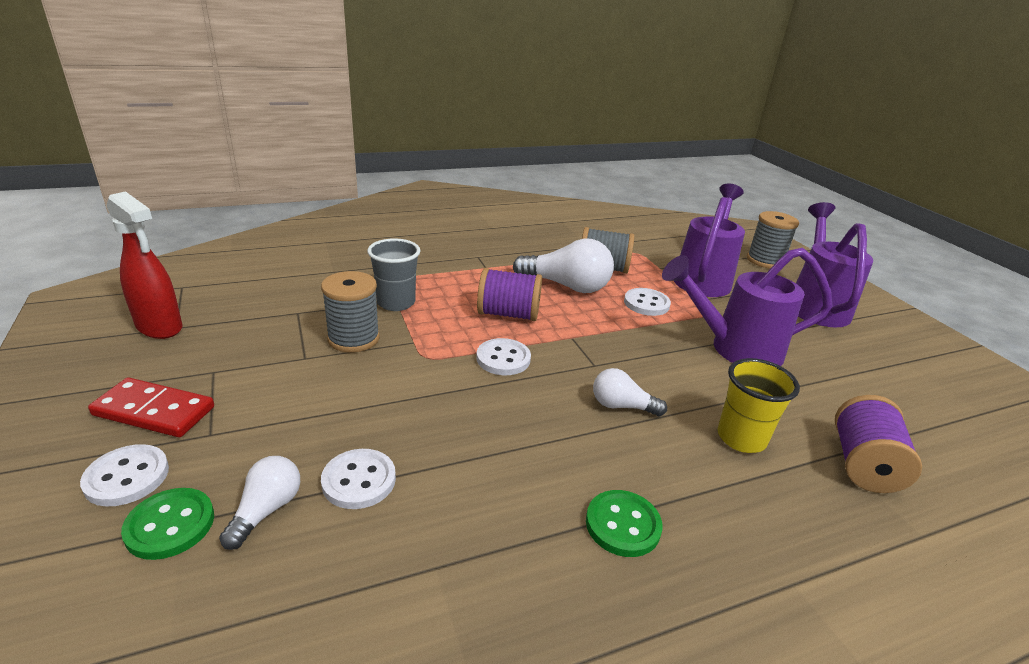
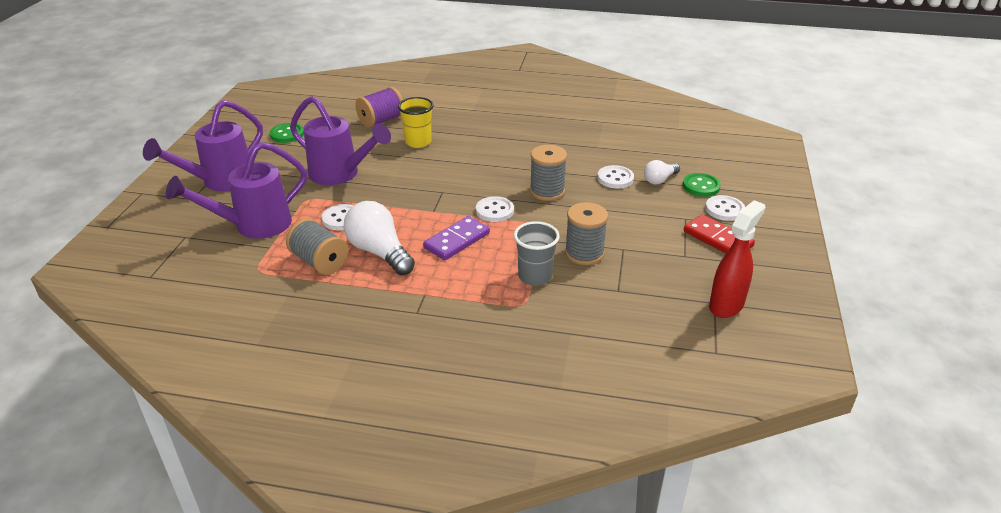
camera: 145 degrees left, 5 degrees up
(160, 327) = (726, 305): red spray bottle -> red spray bottle turned 60 degrees clockwise
(508, 314) = (457, 241): purple spool -> purple domino
(622, 406) = (456, 169): white light bulb -> none
(623, 525) = (514, 136): green button -> green button (287, 134)
(765, 261) = (162, 226): grey spool -> grey spool (547, 191)

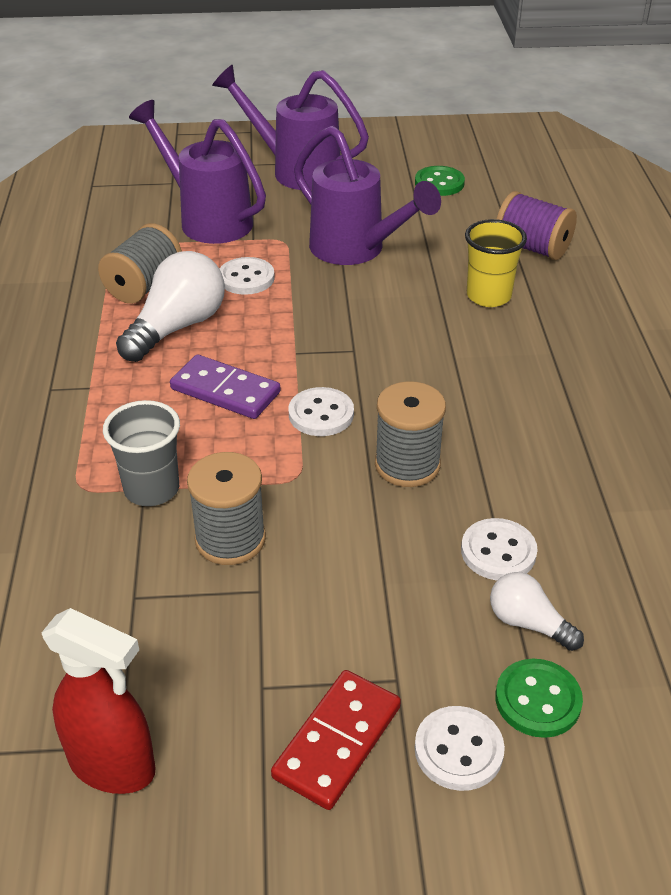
camera: 75 degrees right, 5 degrees up
(341, 174) = (356, 250): purple watering can -> purple watering can turned 60 degrees counterclockwise

